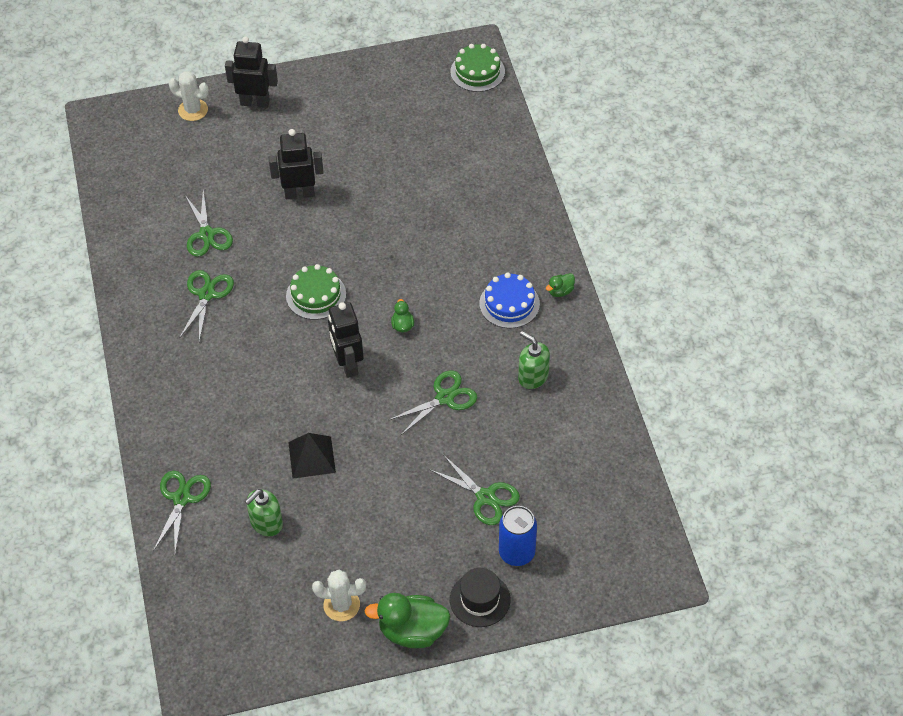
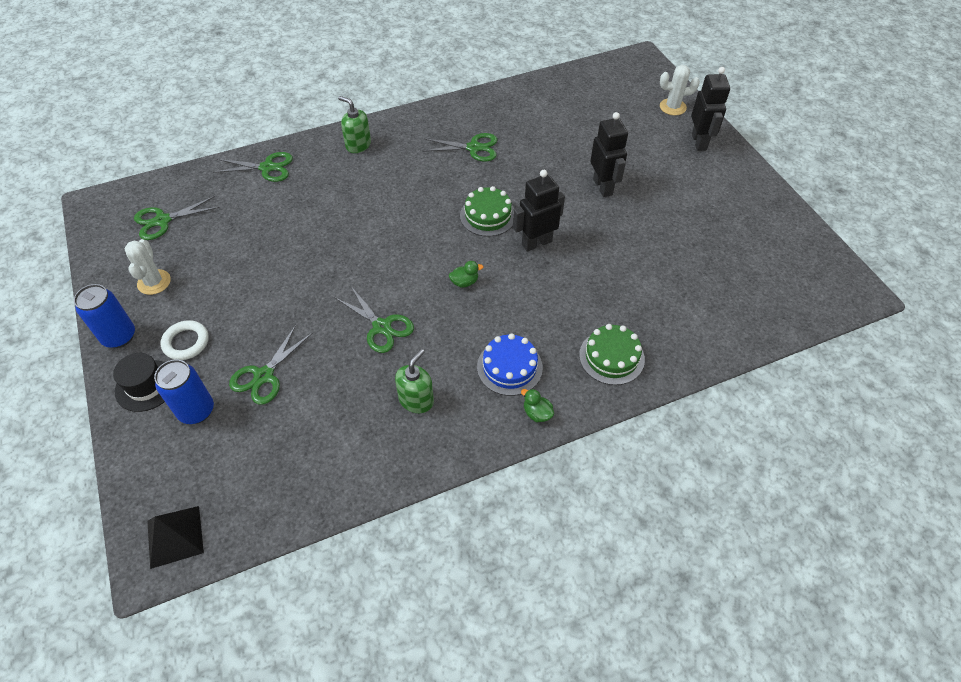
camera: 80 degrees right, 0 degrees up
(193, 110) = (672, 107): white cactus -> white cactus turned 75 degrees clockwise
(207, 234) = (538, 137): green scissors -> green scissors (163, 221)
(266, 523) = (241, 221): green soap dispenser -> green soap dispenser (358, 145)
(311, 457) = (309, 239): black pyramid -> black pyramid (175, 536)
(347, 364) = (413, 249): black robot -> black robot (536, 243)
(412, 631) = (119, 337): green duck -> blue can
(432, 567) = (186, 342): none -> white ring
(477, 71) = (824, 299): green cake -> green cake (611, 357)

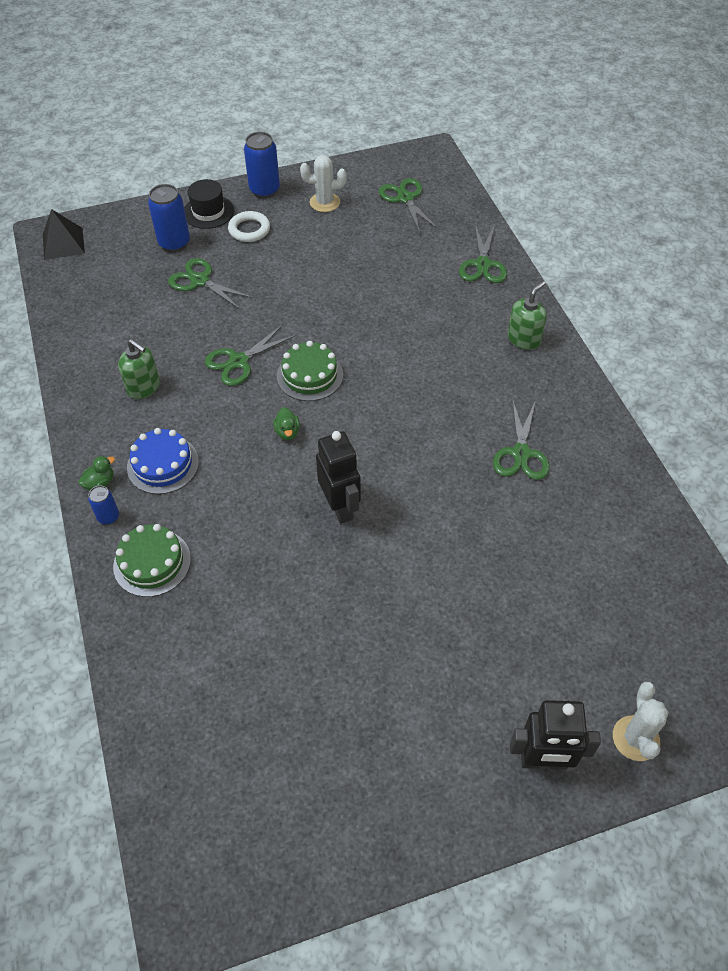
camera: 95 degrees right, 0 degrees up
(488, 215) = (392, 460): green cake -> green cake (310, 375)
(572, 398) = (108, 517): none -> blue can
(603, 187) = (439, 598): black robot -> none

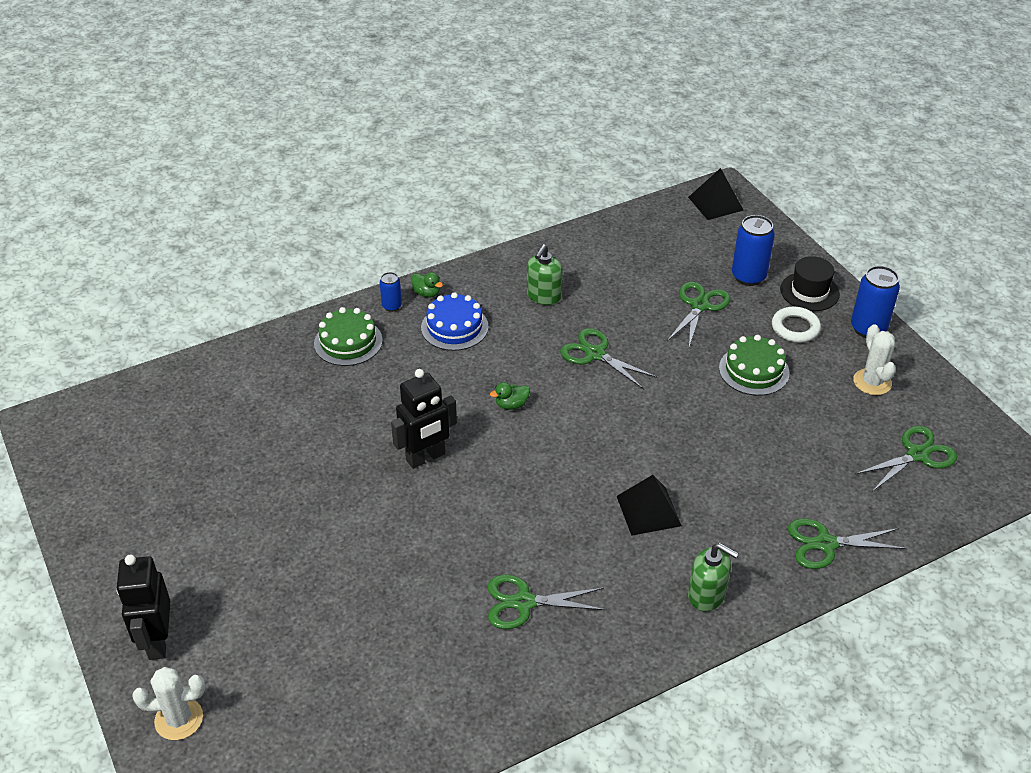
camera: 80 degrees right, 10 degrees down
(310, 375) = (591, 410): green cake -> green cake (754, 370)
(434, 358) = (648, 510): none -> black pyramid

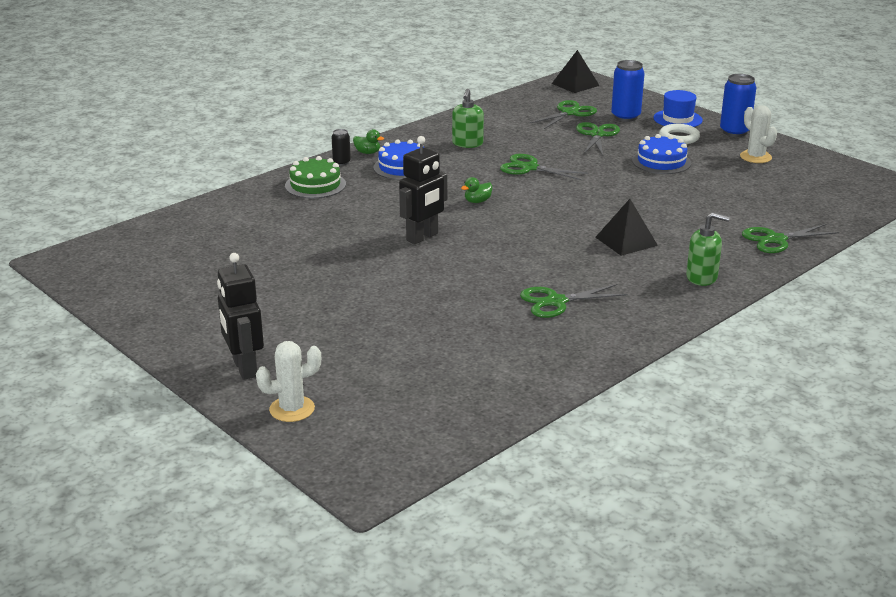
camera: 15 degrees left, 15 degrees down
(392, 306) = (341, 162): blue can -> black can
(754, 370) = (661, 162): green cake -> blue cake
(809, 291) = (677, 119): black hat -> blue hat
(917, 454) = (814, 188): green scissors -> green scissors (569, 113)

